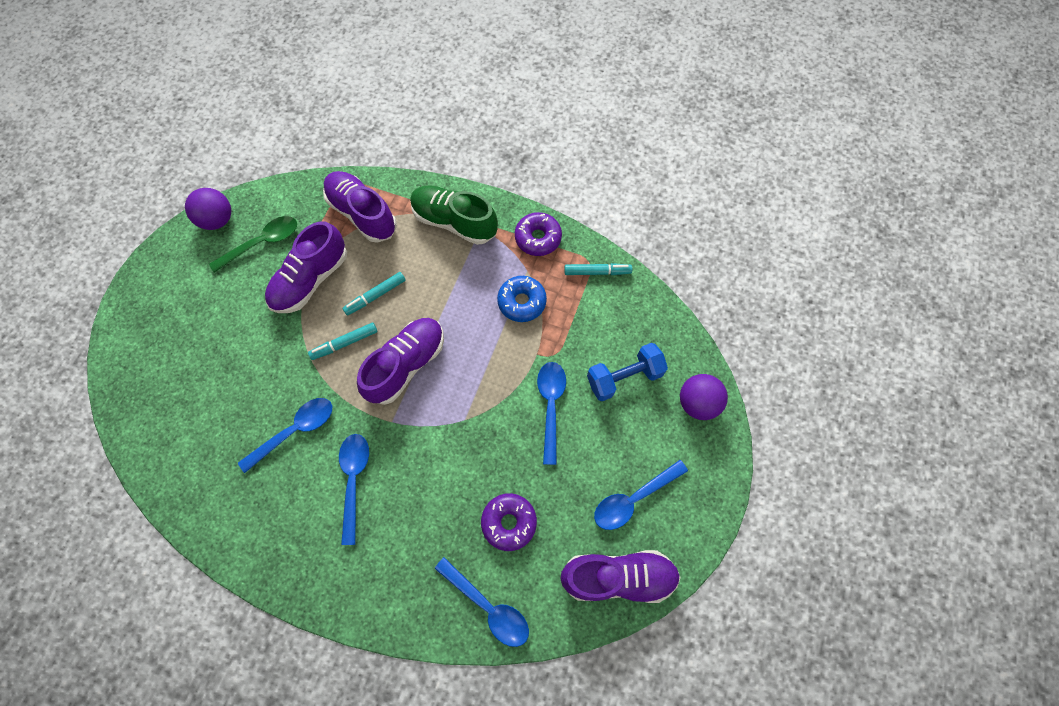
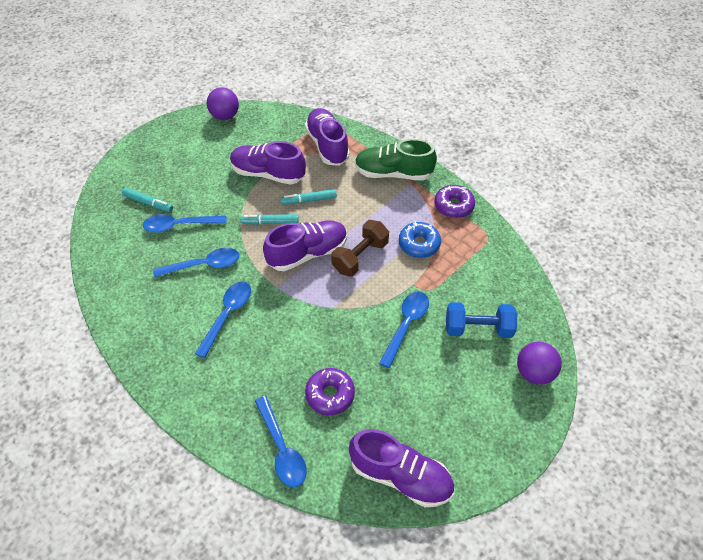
camera: 25 degrees right, 15 degrees down
(262, 243) = (247, 140): green spoon -> none
(311, 280) = (268, 174): purple shoe -> purple shoe turned 45 degrees clockwise
(454, 222) = (393, 173): green shoe -> green shoe turned 45 degrees counterclockwise
(466, 344) = (360, 256): none -> brown dumbbell
(597, 272) = (491, 245): turquoise marker -> turquoise marker (148, 203)
(633, 498) = (443, 421): blue spoon -> blue spoon (180, 225)

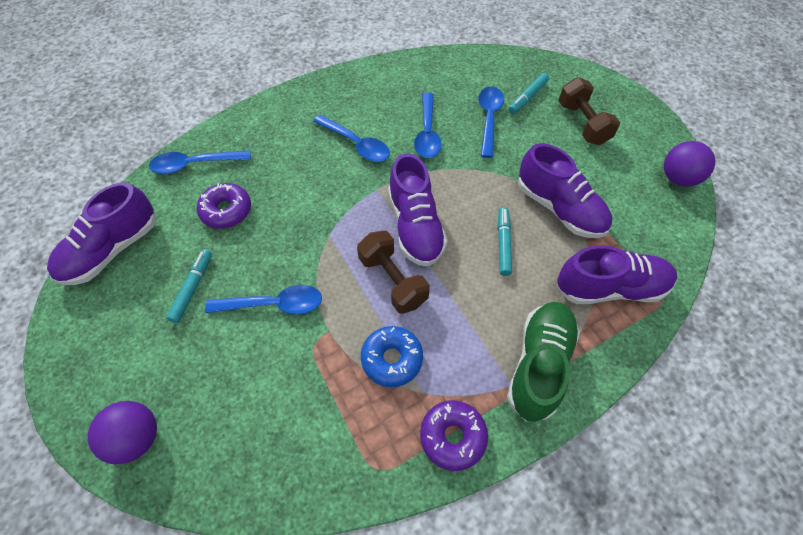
camera: 105 degrees right, 5 degrees up
(176, 167) = (582, 123): none -> brown dumbbell
(268, 174) = (559, 208): purple shoe -> purple shoe turned 105 degrees clockwise
(270, 222) = (474, 198): turquoise marker -> turquoise marker (192, 288)
(406, 325) = (273, 304): blue spoon -> blue spoon turned 45 degrees counterclockwise
(478, 328) = (231, 389): blue dumbbell -> none

